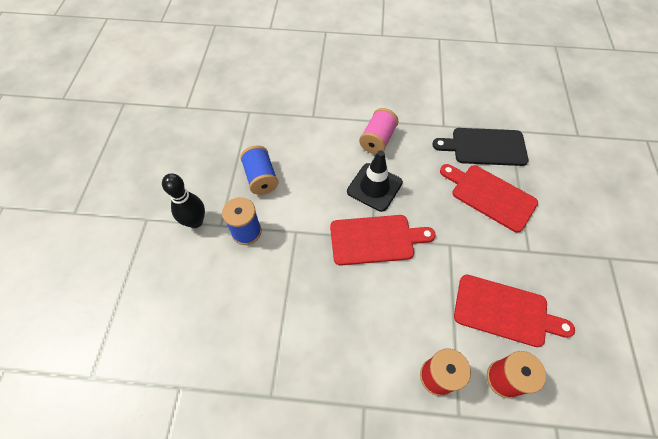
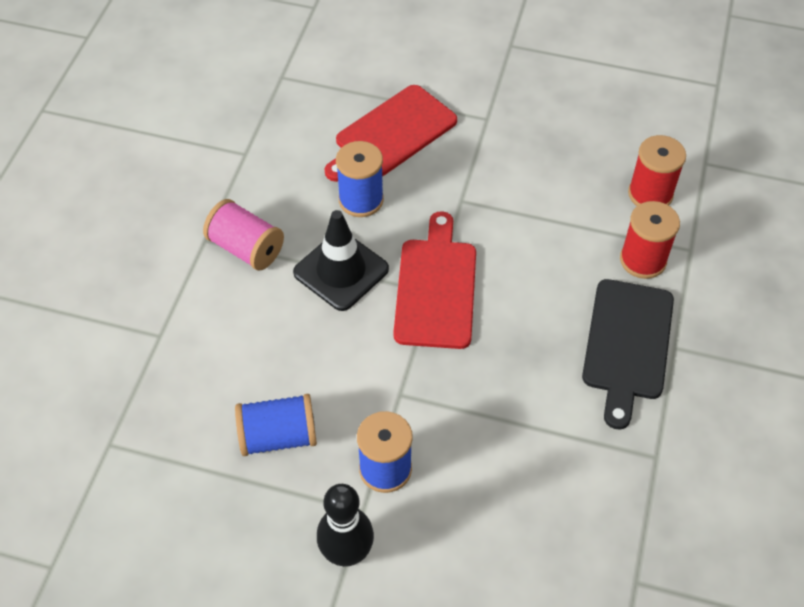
camera: 80 degrees left, 5 degrees down
(430, 188) = (361, 200): none -> blue spool
(485, 147) = (303, 115): black cutting board -> black cutting board (627, 344)
(505, 311) = (566, 168): red cutting board -> none

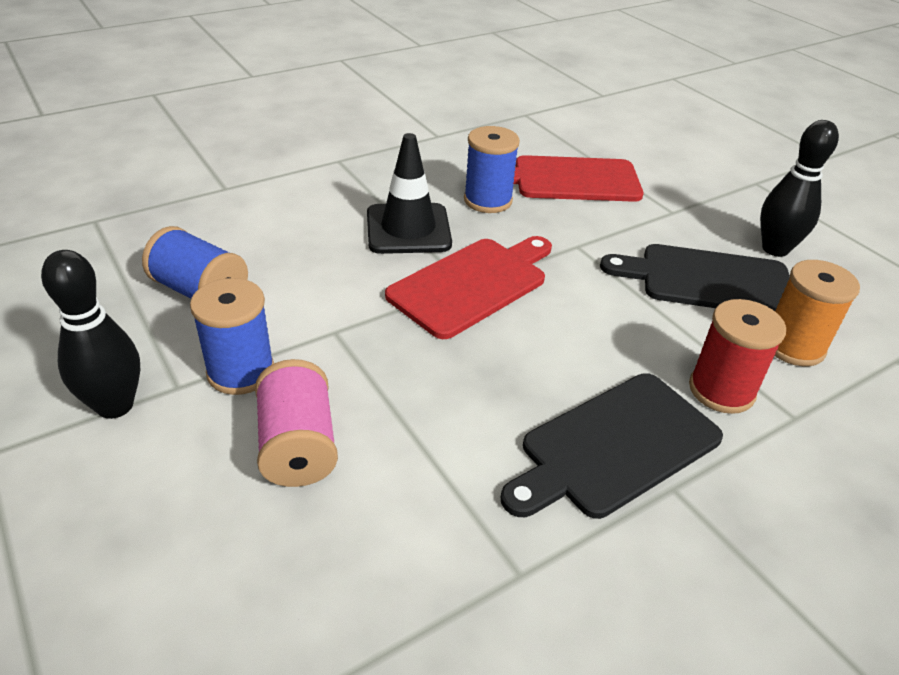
camera: 40 degrees right, 15 degrees down
(246, 248) = (358, 179): pink spool -> pink spool (298, 446)
(563, 172) = (708, 280): none -> black cutting board
(576, 111) = (775, 249): none -> black bowling pin
(650, 194) = (793, 346): red spool -> orange spool

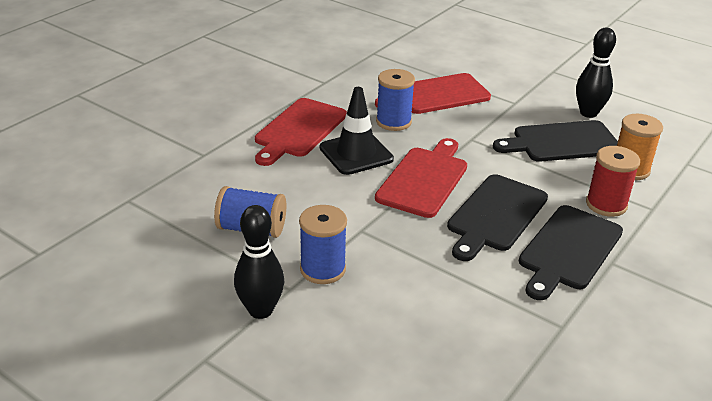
camera: 20 degrees left, 5 degrees down
(298, 446) = (393, 300): pink spool -> none
(361, 184) = (299, 130): none -> red cutting board
(537, 361) = (495, 215): none -> black cutting board

